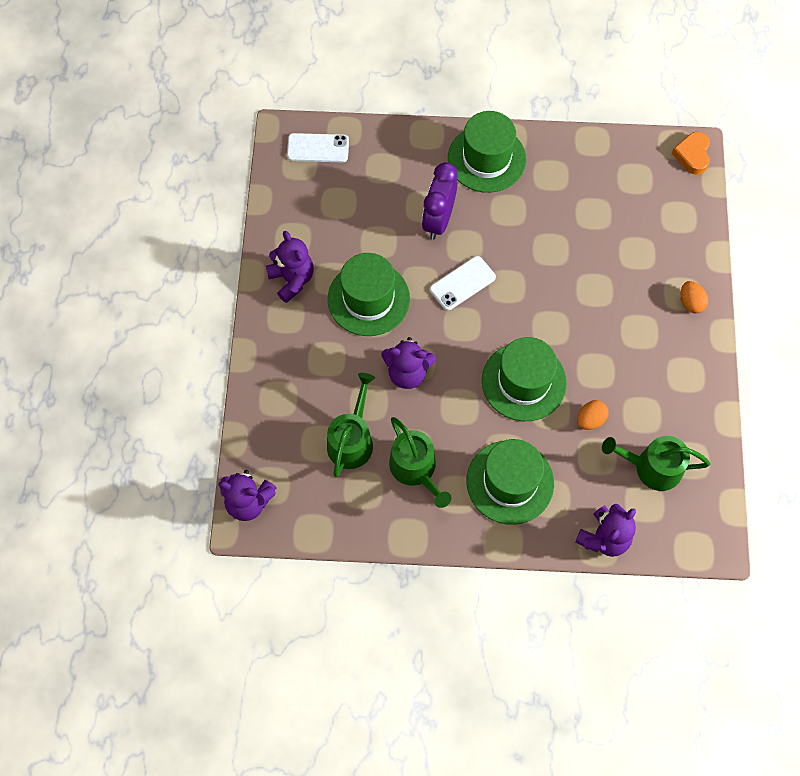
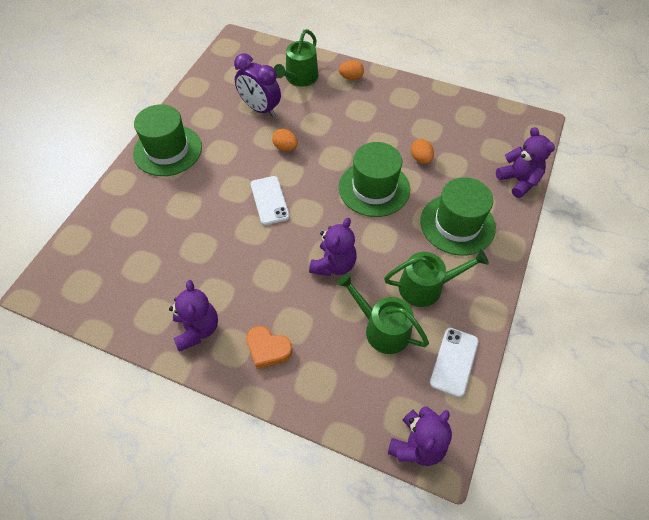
camera: 70 degrees left, 10 degrees down
(292, 279) = (197, 329): purple teddy bear -> purple teddy bear turned 90 degrees clockwise
(318, 148) = (75, 265): white phone -> white phone (454, 361)
(368, 299) = (249, 272): green hat -> none
(438, 220) = (203, 198): purple clock -> purple clock (260, 109)
(542, 271) = (285, 147): none -> orange egg
(652, 467) = (470, 137): green watering can -> green watering can (299, 78)
(692, 155) = (239, 42): orange heart -> orange heart (268, 349)

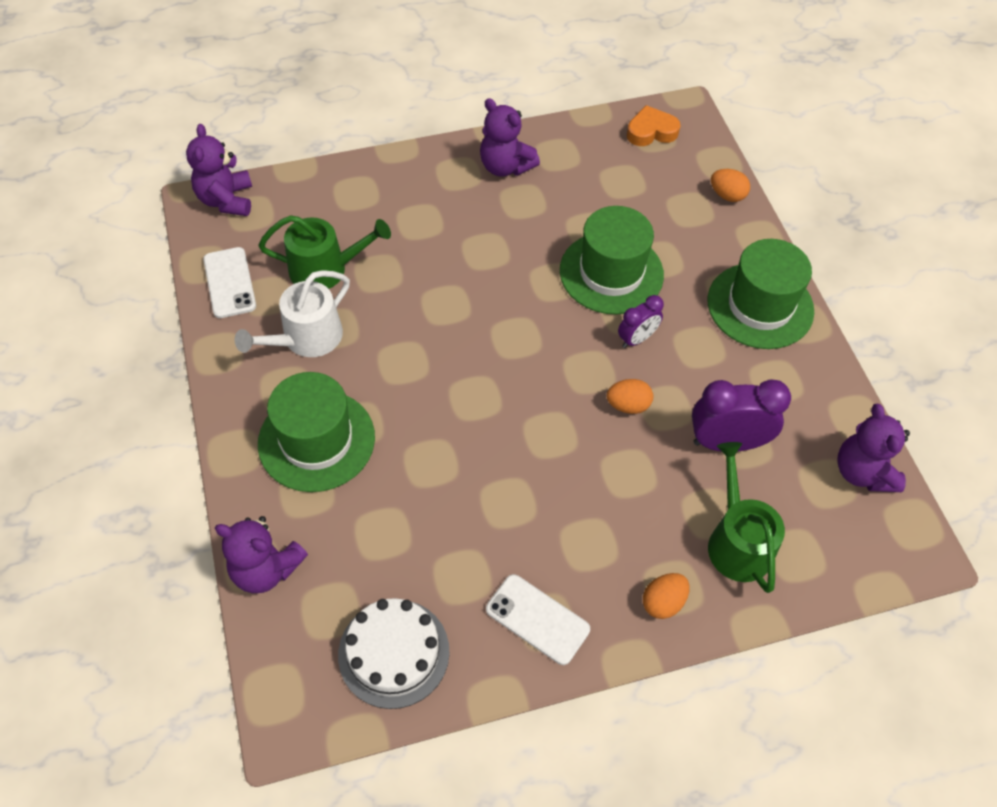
camera: 140 degrees right, 0 degrees up
(246, 172) = (637, 339): none -> purple clock
(268, 349) = (423, 189): orange heart -> orange heart (651, 131)
(269, 200) = (571, 324): white phone -> white phone (537, 619)
(333, 264) = (429, 299): purple teddy bear -> purple teddy bear (862, 472)
(374, 188) = (460, 422): green hat -> green hat (611, 273)
(421, 159) = (433, 512): orange egg -> orange egg (727, 195)
(426, 287) = (306, 338): green watering can -> white watering can
(477, 121) = (394, 653): none -> white cake

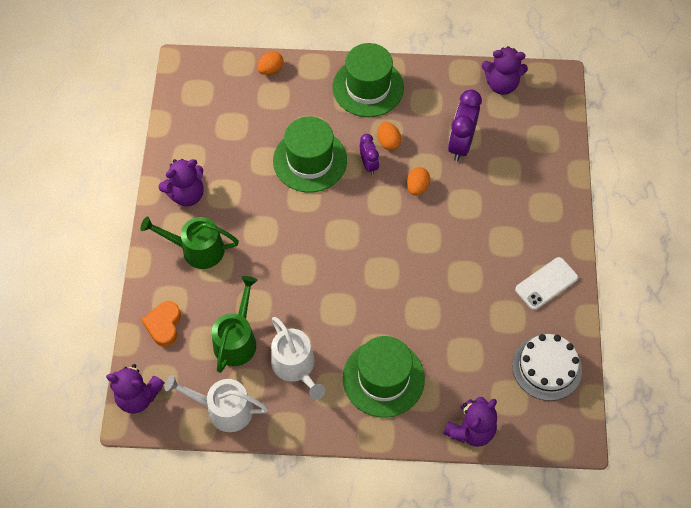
camera: 70 degrees left, 5 degrees up
(230, 283) = (224, 409): white phone -> white watering can
(651, 131) = (193, 92): orange heart -> orange heart (164, 325)
(663, 602) = (553, 215): orange egg -> orange egg (388, 142)
(737, 542) = (527, 164): green watering can -> green watering can (197, 249)

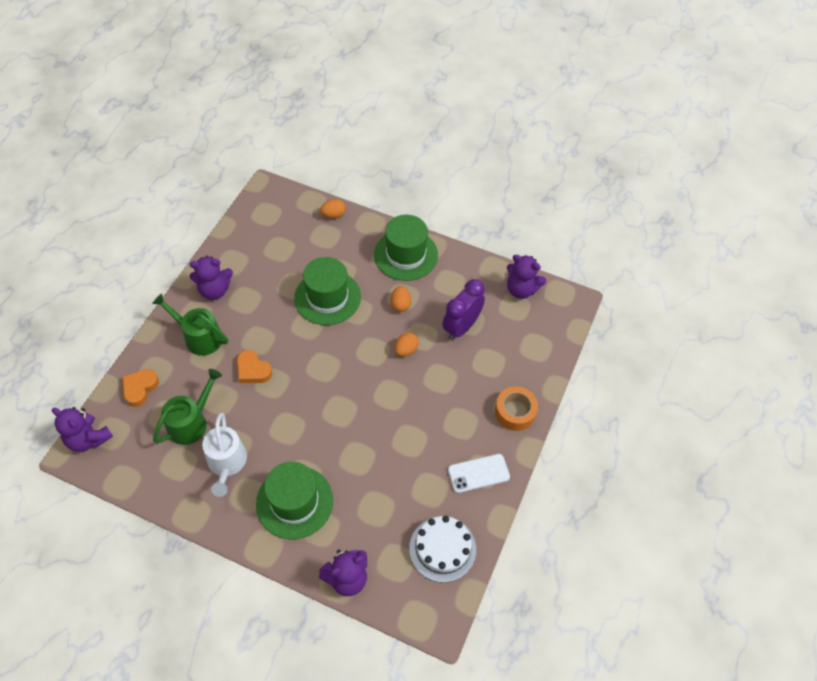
camera: 20 degrees right, 5 degrees down
(224, 409) = (150, 476): white watering can -> none
(272, 263) = (253, 370): none -> orange heart
(369, 164) = (374, 317): purple clock -> none
(553, 211) = (515, 412): none -> orange tape

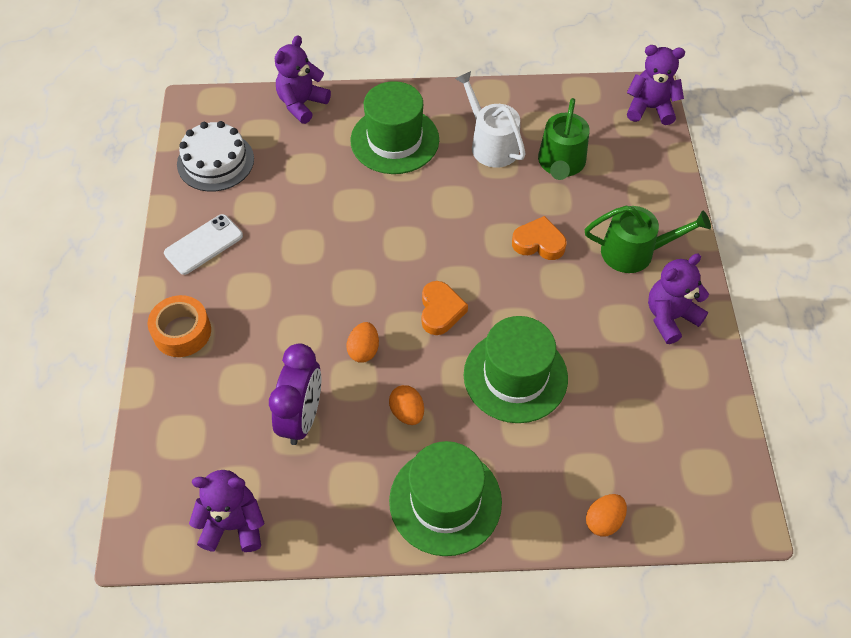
camera: 155 degrees right, 0 degrees up
(140, 388) = (646, 171): orange heart -> orange heart (440, 311)

